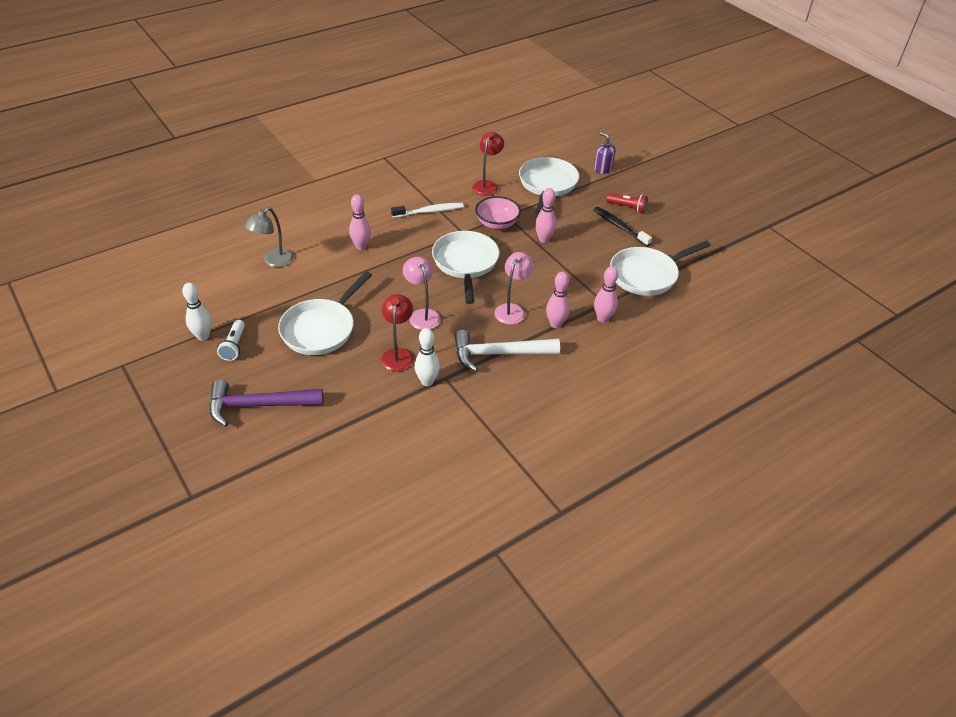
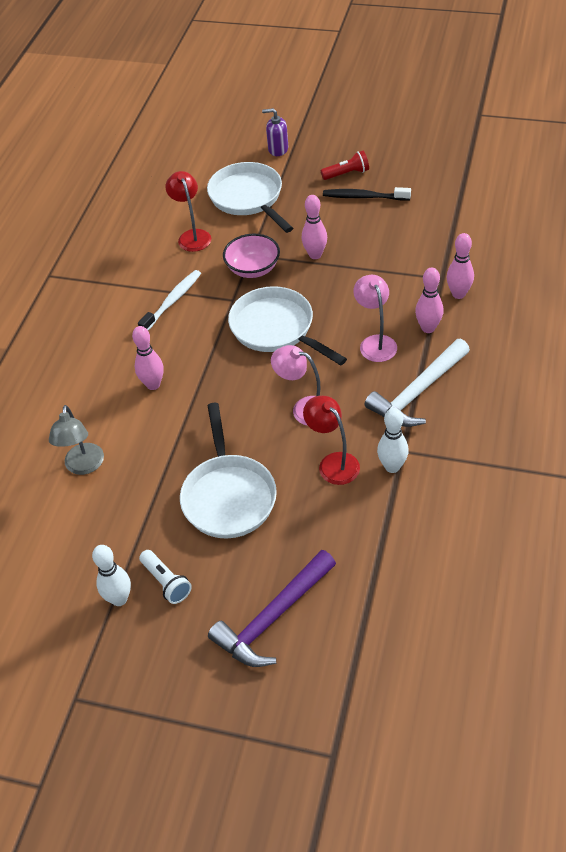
camera: 35 degrees left, 5 degrees up
(647, 275) = (442, 227): white pan -> none

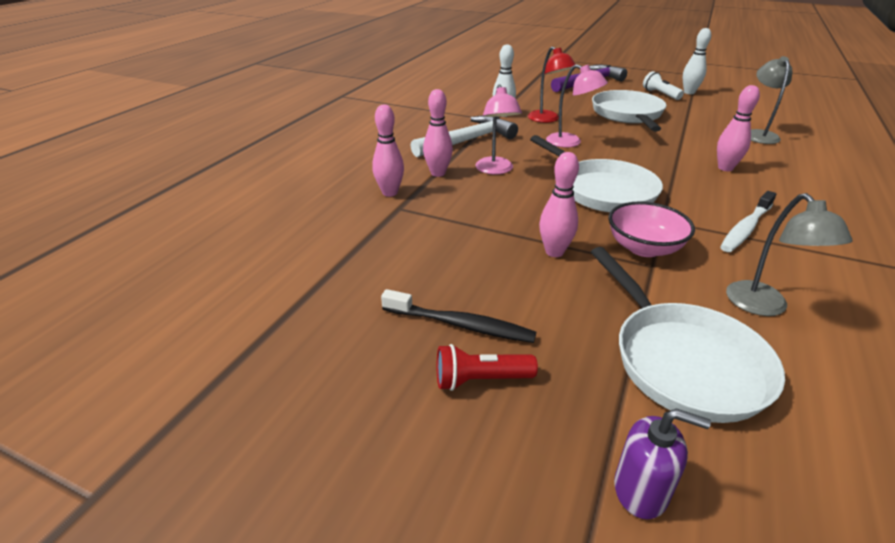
camera: 175 degrees left, 15 degrees down
(192, 236) = (764, 307): red lamp -> grey lamp

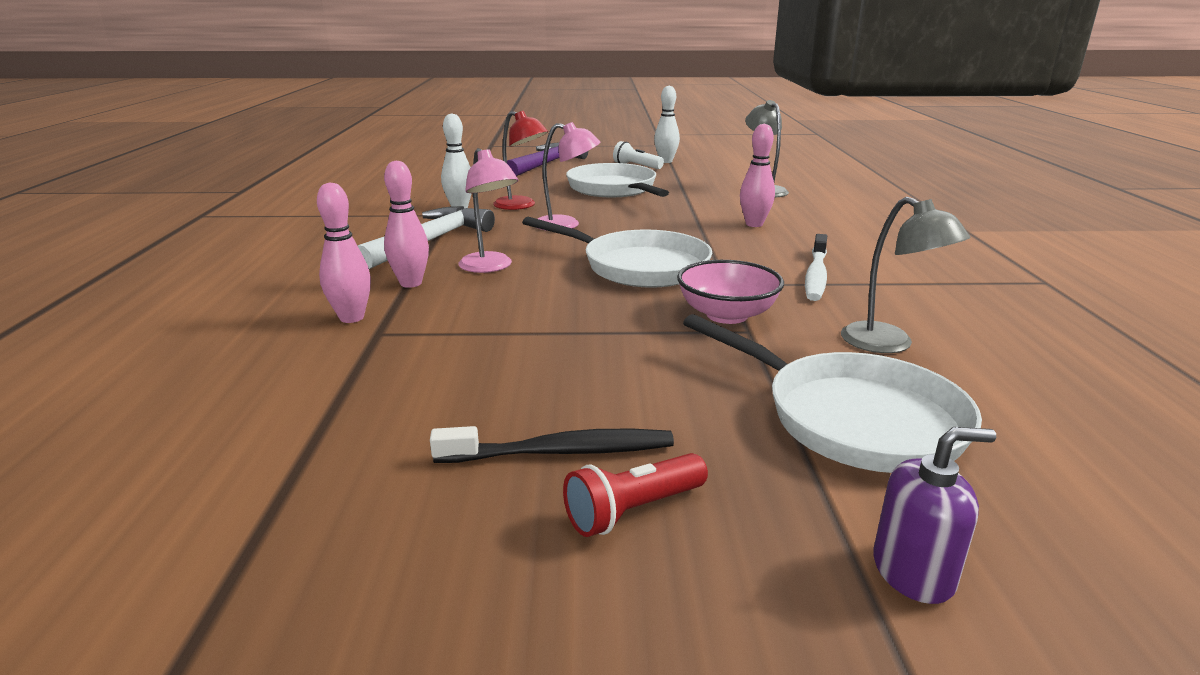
camera: 25 degrees left, 10 degrees down
(554, 252) = (626, 340): pink bowling pin -> none

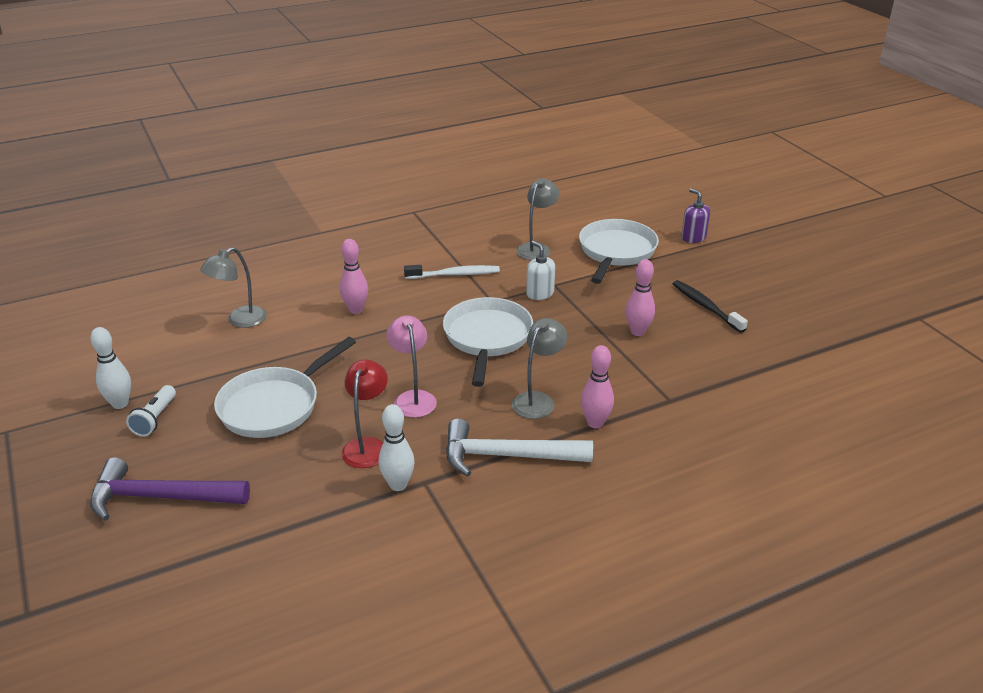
camera: 115 degrees left, 10 degrees up
(352, 318) = (663, 420): pink bowling pin -> pink bowling pin (638, 332)
(490, 267) = (538, 400): pink lamp -> grey lamp
(633, 510) = (719, 284): red flashlight -> none
(727, 315) = (540, 293): pink bowl -> white soap dispenser

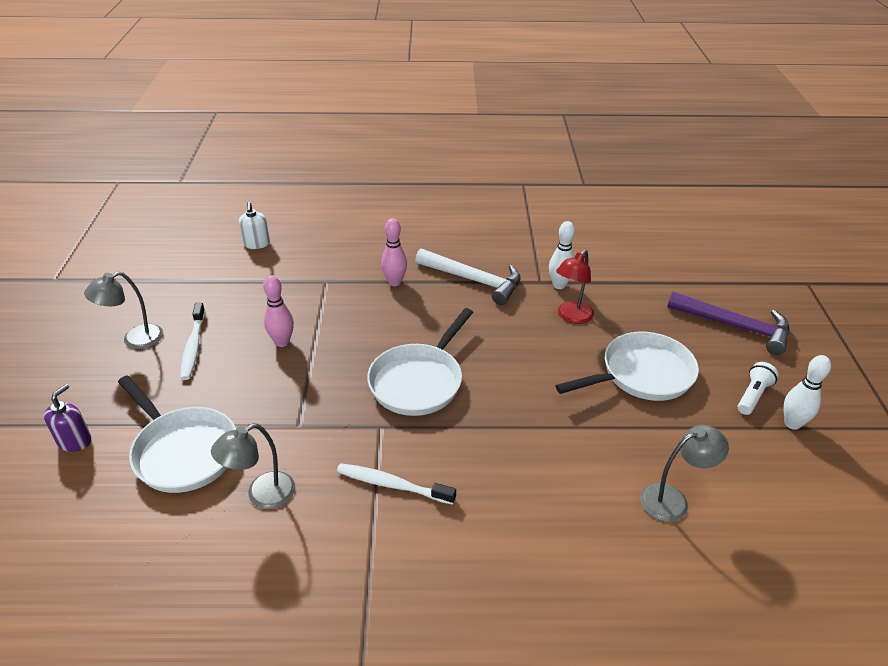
camera: 155 degrees left, 5 degrees up
(356, 310) = (533, 468): pink bowling pin -> none
(413, 398) = (519, 343): pink lamp -> none
(538, 400) = (421, 311): grey lamp -> grey lamp (135, 339)
(540, 293) = (324, 419): white soap dispenser -> white soap dispenser (256, 244)
(616, 252) = (183, 451): white pan -> white pan turned 90 degrees counterclockwise
(693, 238) = (75, 441): purple soap dispenser -> purple soap dispenser turned 150 degrees counterclockwise
(706, 307) = (193, 346): black toothbrush -> white toothbrush

